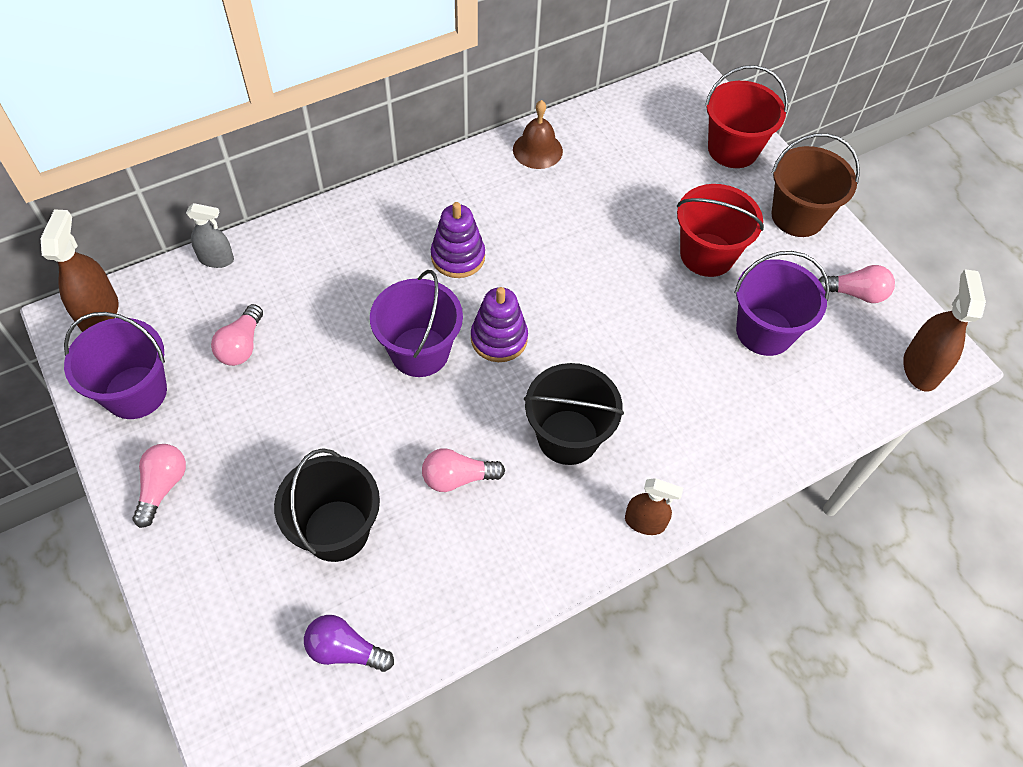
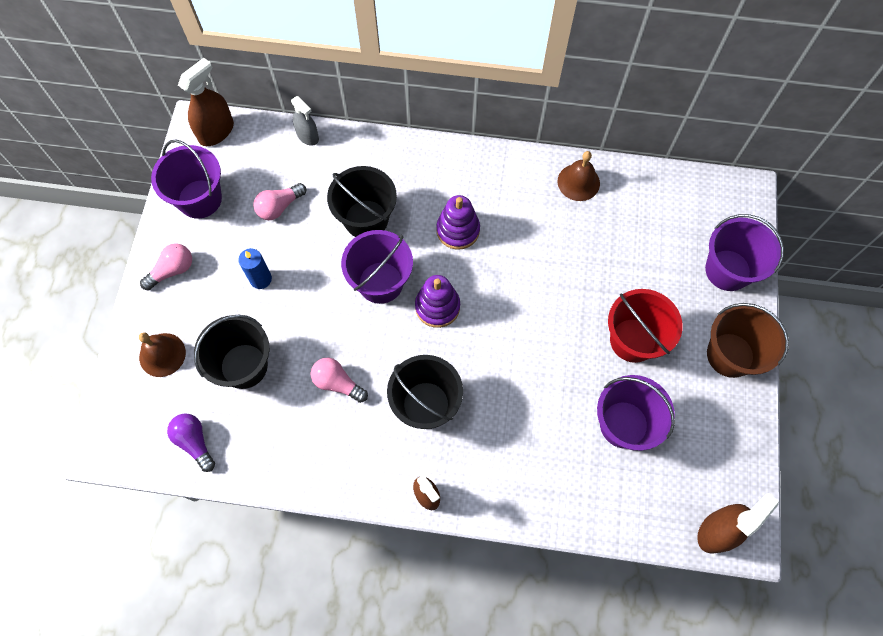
camera: 40 degrees right, 10 degrees up
(225, 584) = (162, 354): none -> brown bell
(281, 430) = (261, 279): none -> blue candle
(352, 302) = (366, 219): none -> black bucket
(733, 149) = (727, 270): red bucket -> purple bucket
(855, 293) = (719, 443): pink light bulb -> none

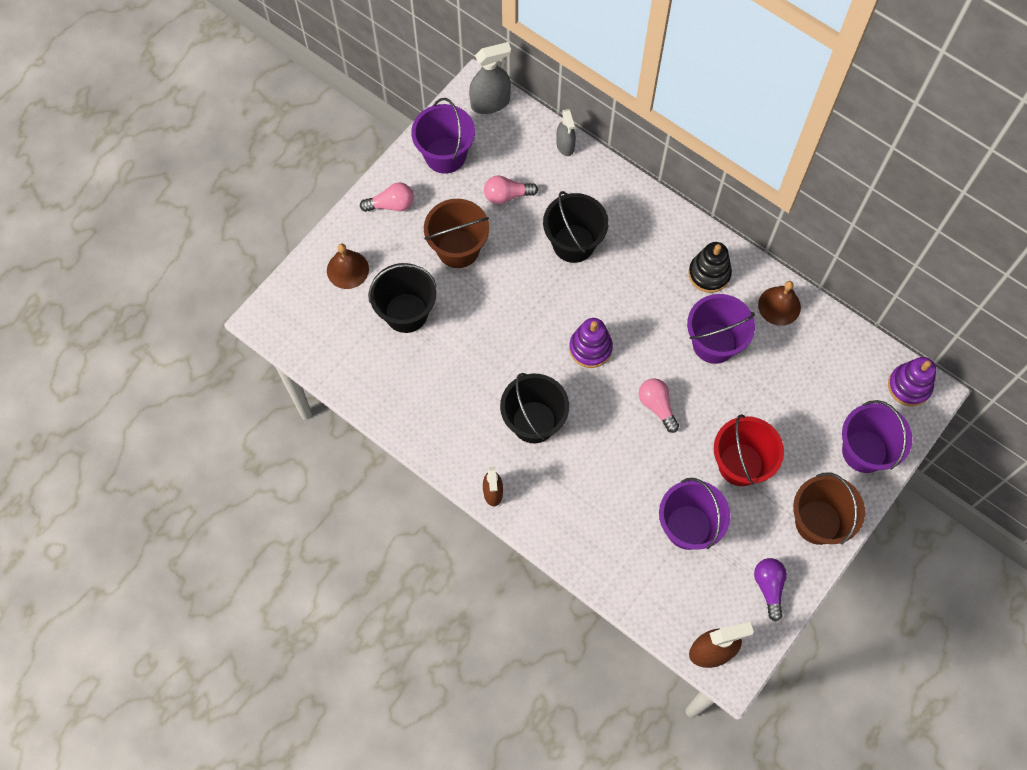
camera: 30 degrees right, 0 degrees up
(195, 442) = (336, 352): purple light bulb -> purple light bulb (769, 587)
(216, 131) = (490, 103): brown spray bottle -> grey spray bottle
(261, 279) = (458, 249): blue candle -> brown bucket
(337, 383) = (472, 366): pink light bulb -> pink light bulb (657, 406)
(380, 282) = (555, 303): purple bucket -> purple bucket (714, 343)
(458, 230) = (646, 293): purple stacking toy -> purple stacking toy (909, 386)
(502, 185) = (709, 274): none -> black stacking toy

